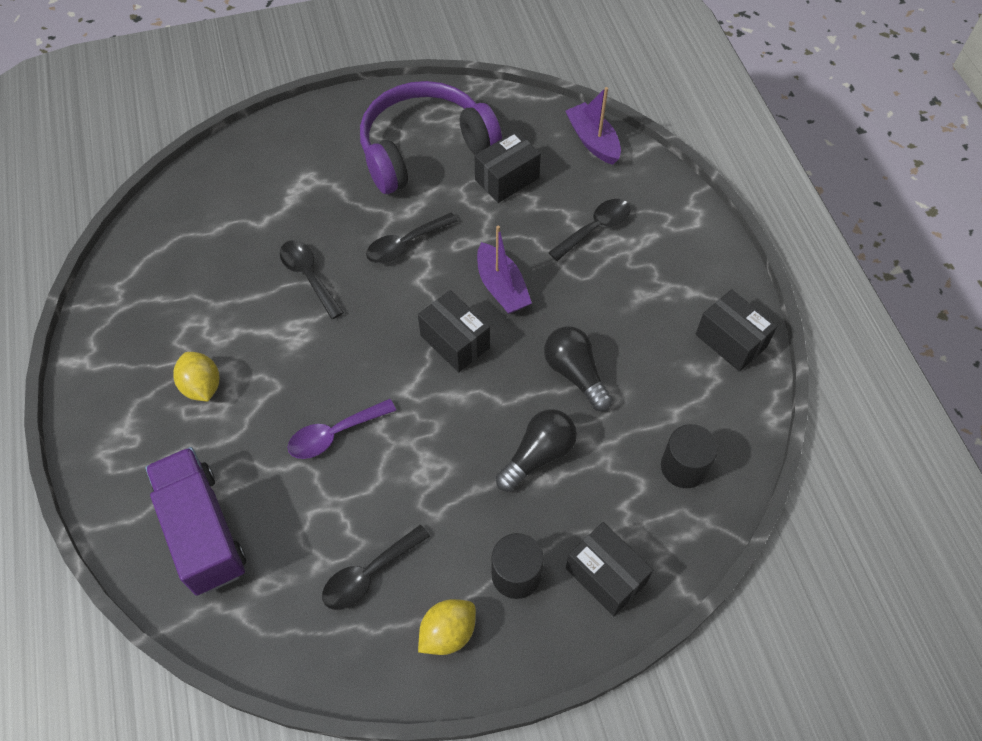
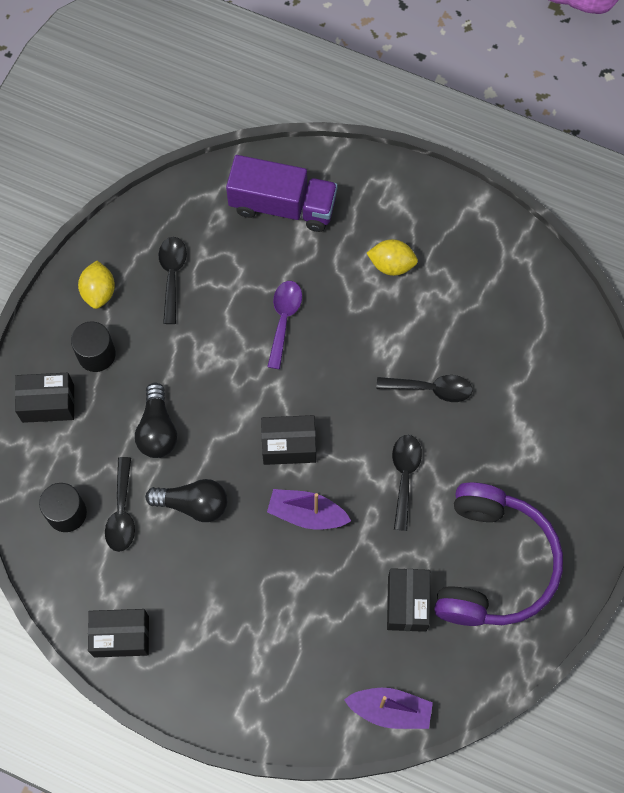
camera: 130 degrees right, 10 degrees up
(595, 229) = (300, 629): black spoon -> black spoon (122, 512)

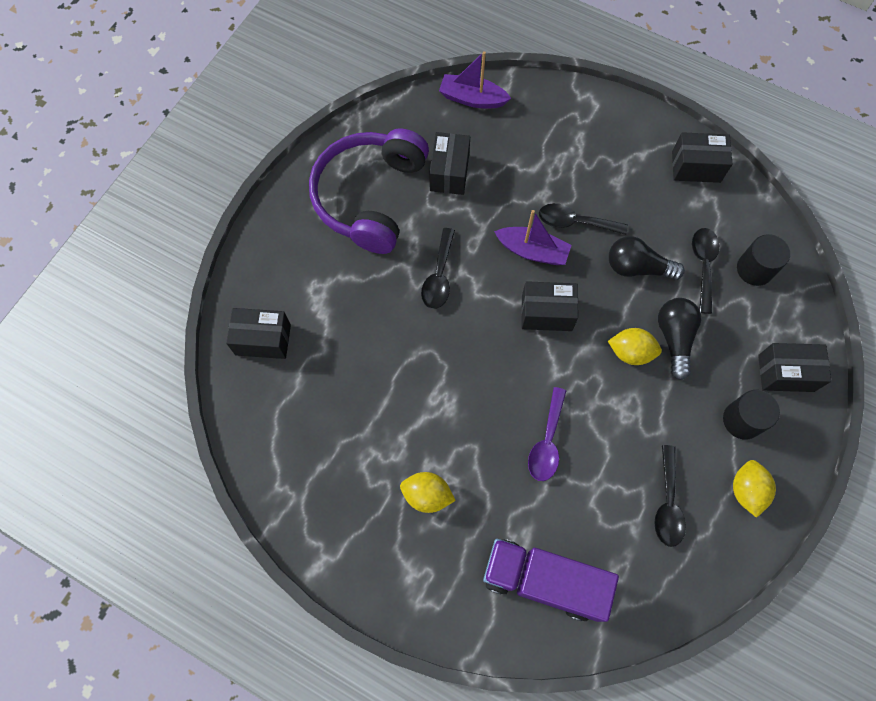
camera: 175 degrees left, 0 degrees up
(202, 411) = (630, 352): none -> yellow lemon
(431, 389) = (403, 356): black spoon -> black spoon (575, 222)
(574, 393) = (263, 340): none -> black box

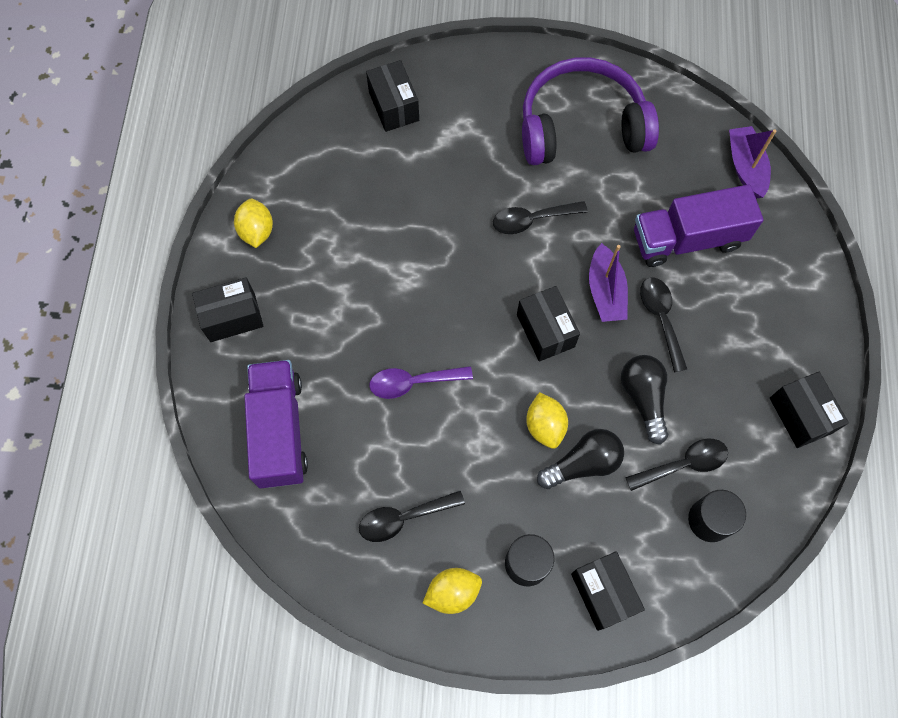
camera: 65 degrees right, 0 degrees up
(427, 495) = (314, 299): yellow lemon -> yellow lemon (257, 231)
(449, 172) = (648, 182): black box -> black box (232, 317)
(515, 170) = (687, 239): none -> purple truck

